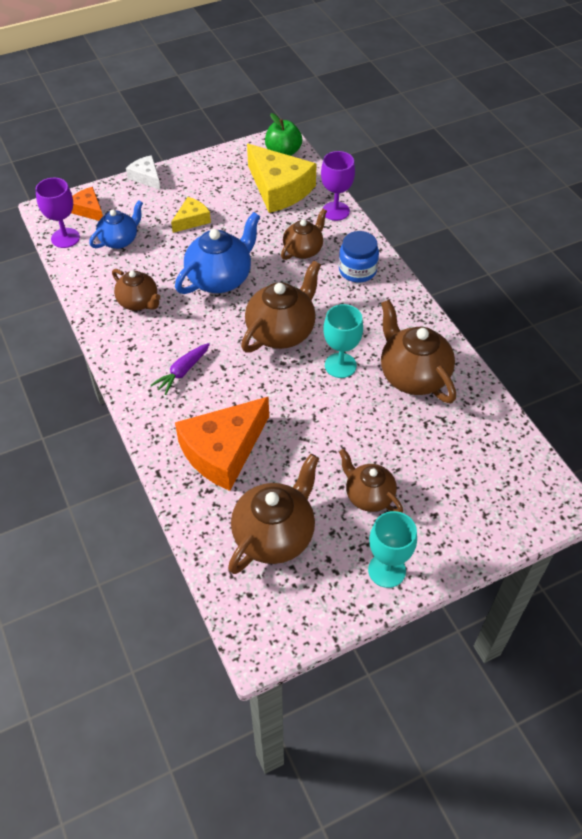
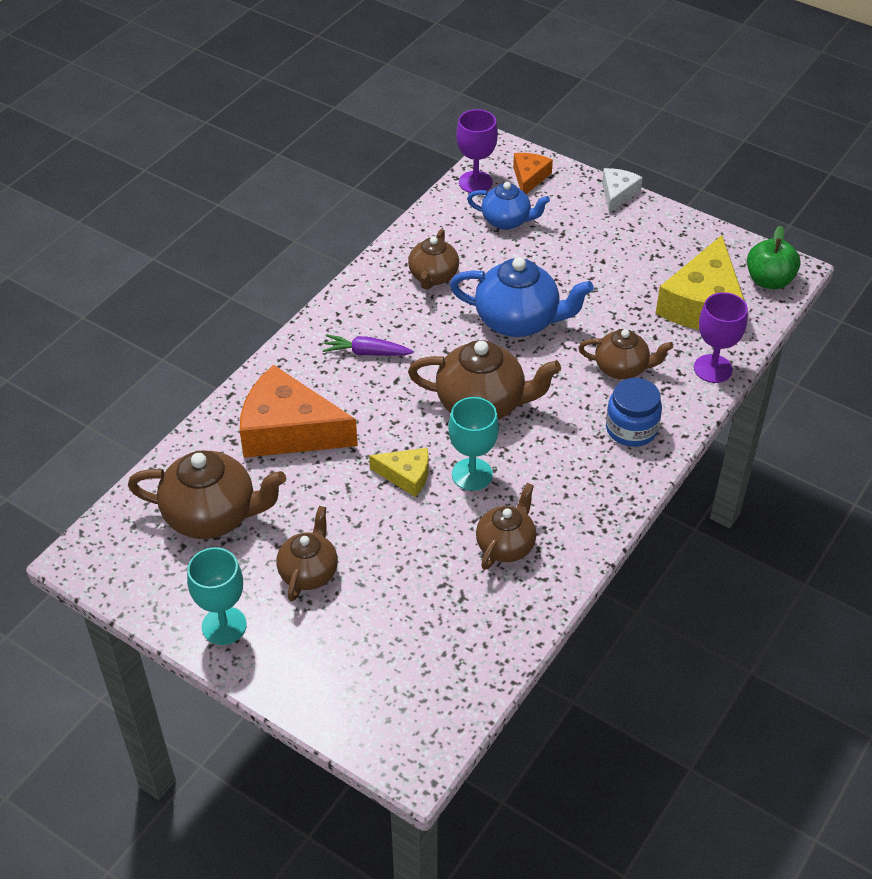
camera: 60 degrees right, 5 degrees down
(192, 220) = (585, 259): yellow cheese -> yellow cheese (406, 475)
(413, 376) = (506, 545): brown teapot -> brown teapot, size x0.63

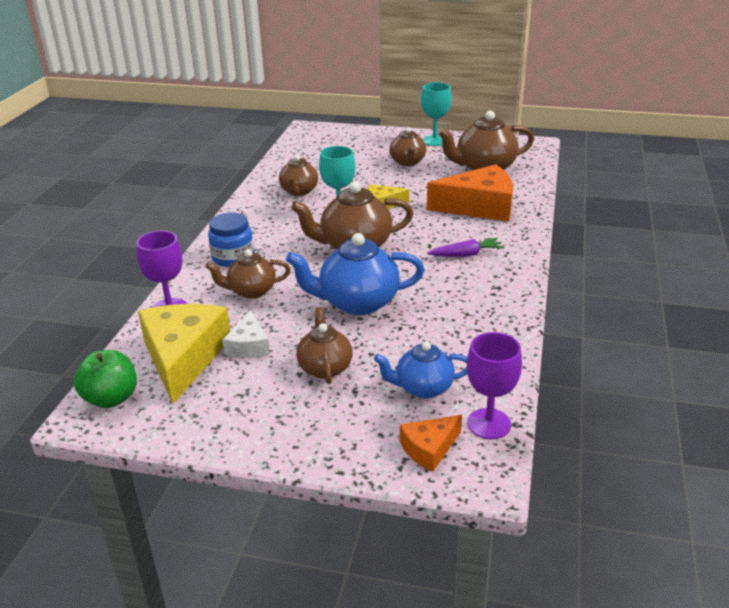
camera: 160 degrees right, 15 degrees down
(433, 276) = (458, 318): brown teapot -> brown teapot (325, 368)
(529, 178) = (429, 448): orange cheese -> orange cheese turned 60 degrees clockwise
(617, 194) = (309, 457): white cheese -> white cheese (248, 345)

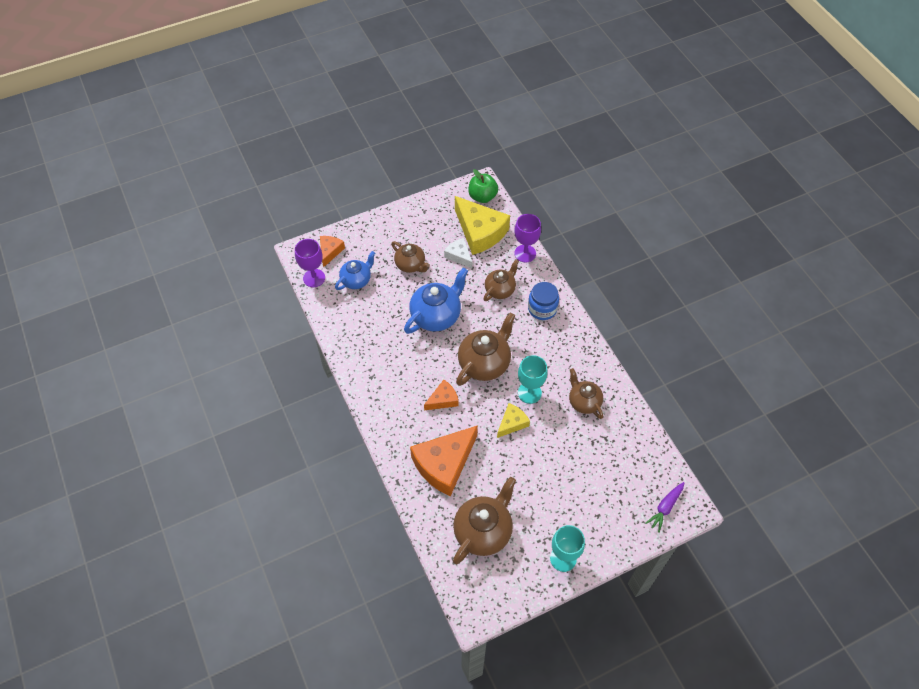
camera: 140 degrees right, 25 degrees up
(408, 162) = (550, 500): brown teapot -> none
(432, 241) = (443, 399): none -> orange cheese
(466, 255) = (411, 398): purple carrot -> purple carrot (665, 508)

